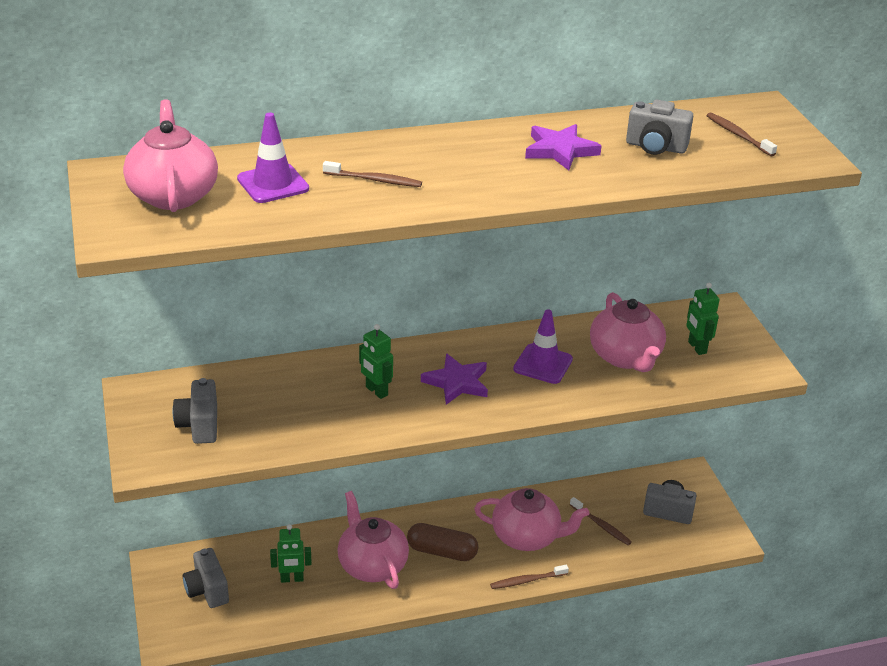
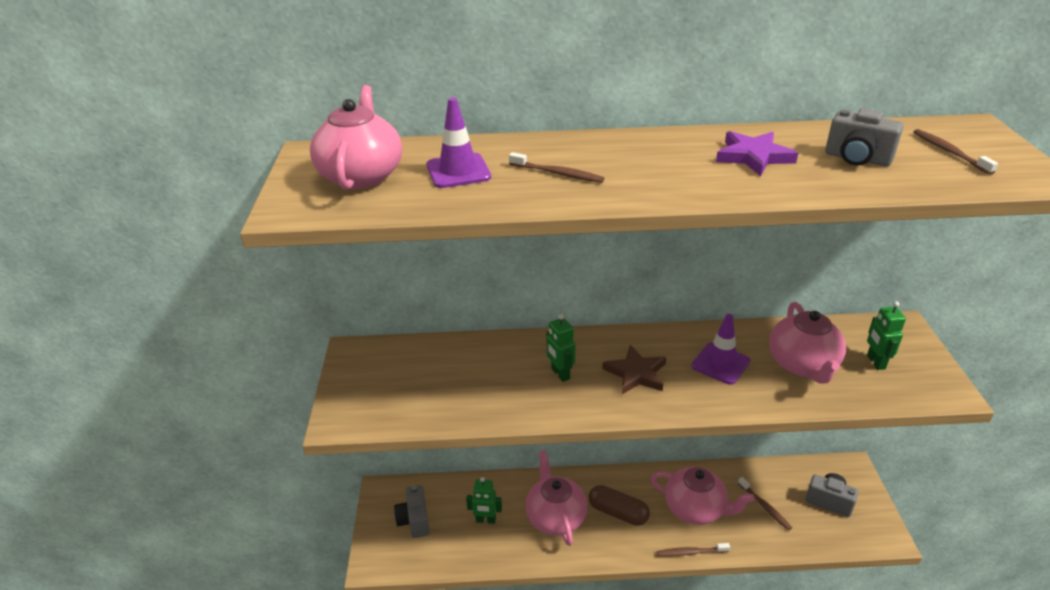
camera: 15 degrees right, 0 degrees up
(199, 425) = (396, 389): grey camera -> none
(457, 382) = (636, 373): purple star -> brown star

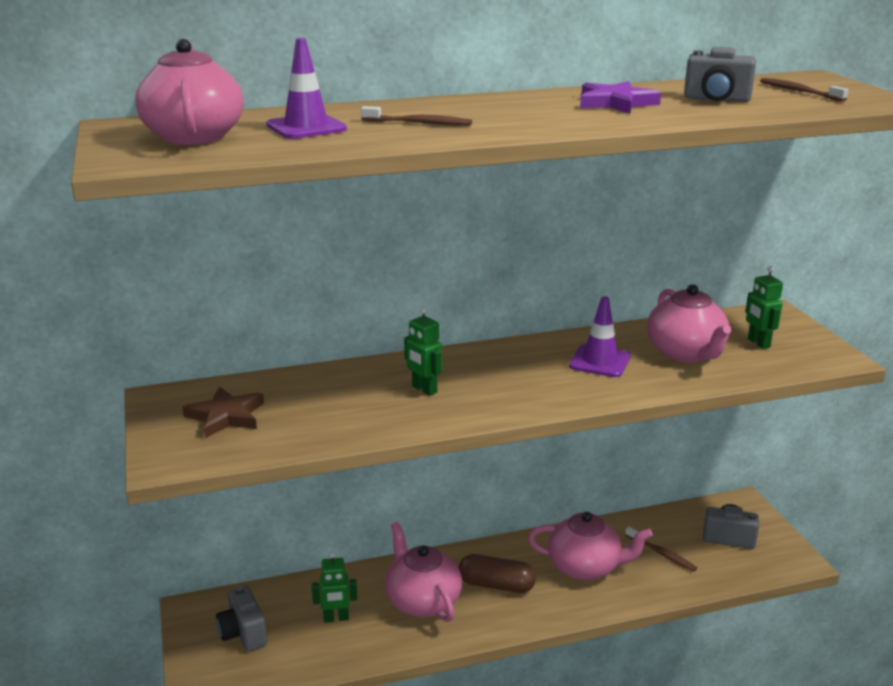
camera: 15 degrees left, 10 degrees down
(636, 373) = (510, 379): brown star -> brown star (226, 416)
(691, 552) = (592, 610): brown toothbrush -> none

